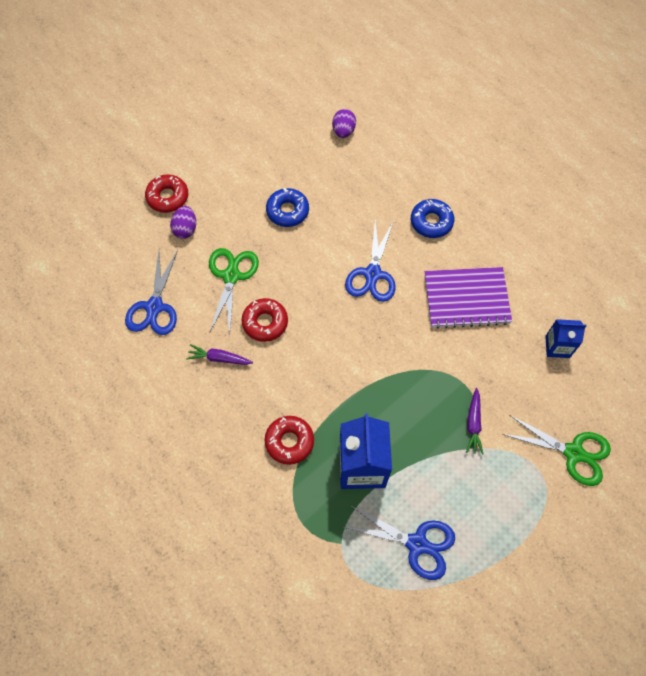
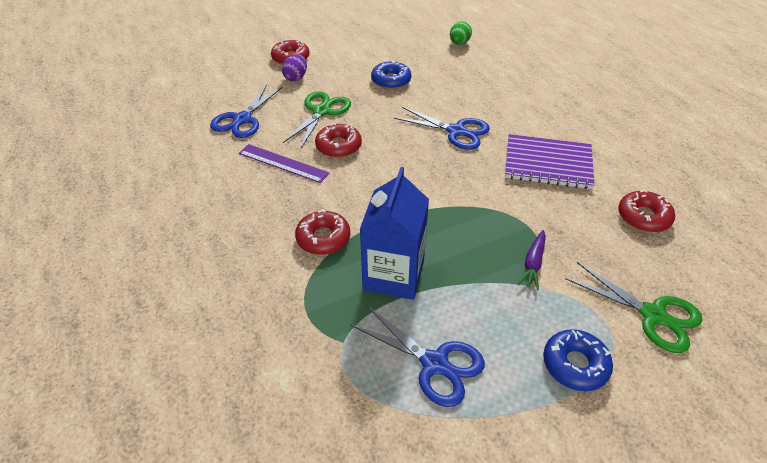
camera: 15 degrees right, 20 degrees down
(219, 358) = (283, 163): purple carrot -> purple ruler
(343, 131) = (459, 43): purple egg -> green egg
(372, 274) = (456, 131): blue scissors -> blue scissors turned 90 degrees counterclockwise
(431, 222) = (524, 107): blue donut -> blue donut (575, 365)
(557, 346) = (643, 217): blue carton -> red donut

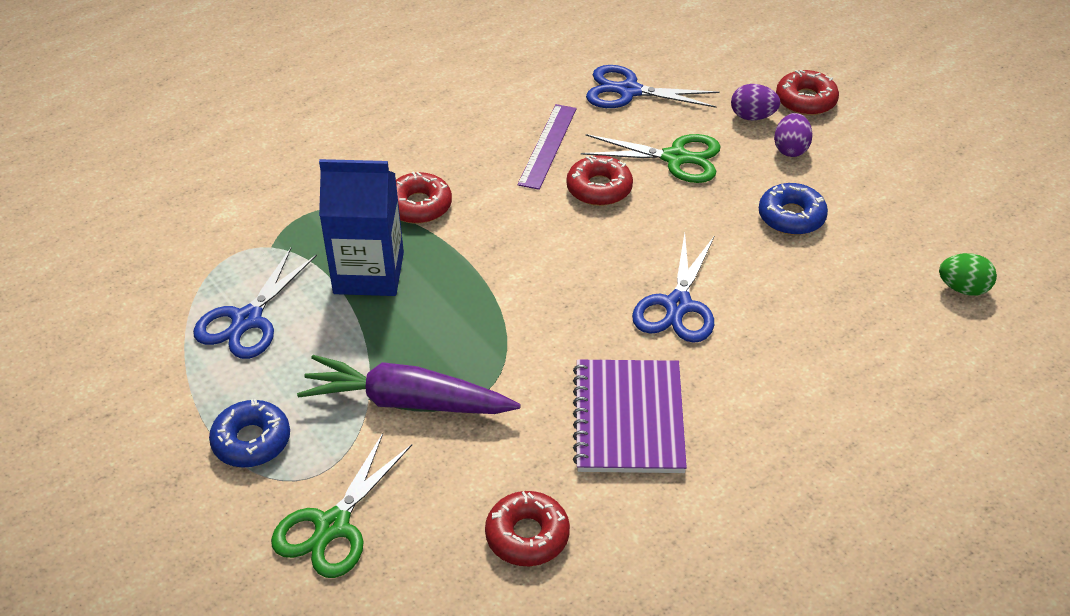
camera: 80 degrees right, 0 degrees up
(332, 70) = (791, 149): none -> purple egg
(533, 263) = (407, 402): purple carrot -> purple carrot, size x2.02

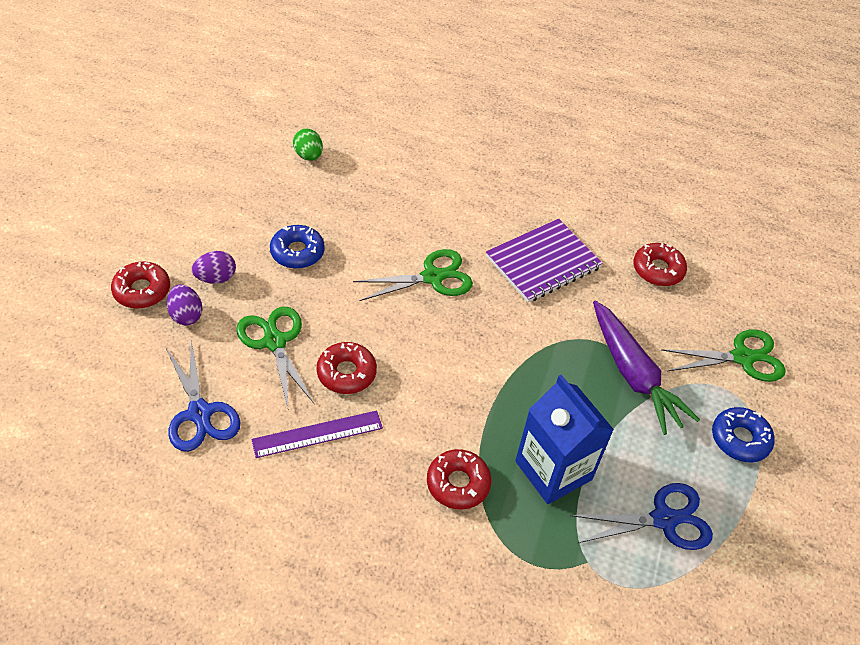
camera: 130 degrees left, 5 degrees up
(678, 305) = (432, 277): blue scissors -> green scissors

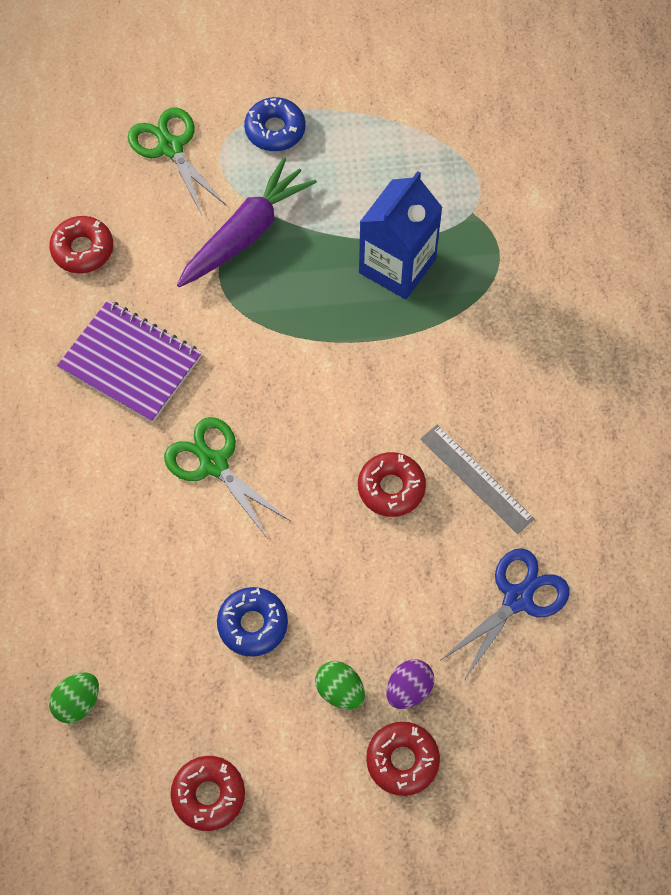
camera: 110 degrees left, 15 degrees up
(216, 278) = (340, 691): purple egg -> green egg
(274, 342) = (392, 577): green scissors -> none
(317, 434) = (476, 479): purple ruler -> grey ruler
(458, 483) = (457, 336): red donut -> red donut (208, 795)
(663, 519) = (397, 168): blue scissors -> none

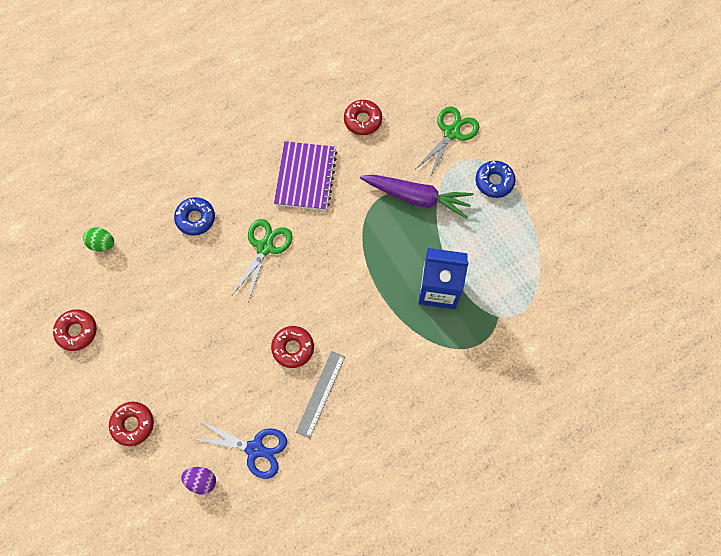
camera: 65 degrees right, 5 degrees up
(252, 624) = (180, 310): blue donut -> blue donut (195, 218)
(340, 691) = (160, 373): green egg -> none
(408, 689) = (175, 410): purple egg -> purple egg (201, 481)

